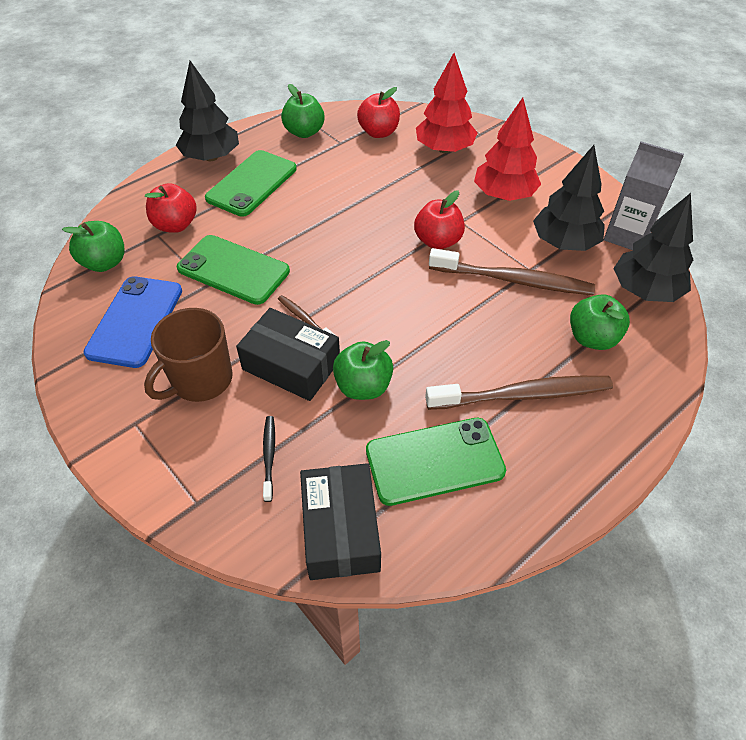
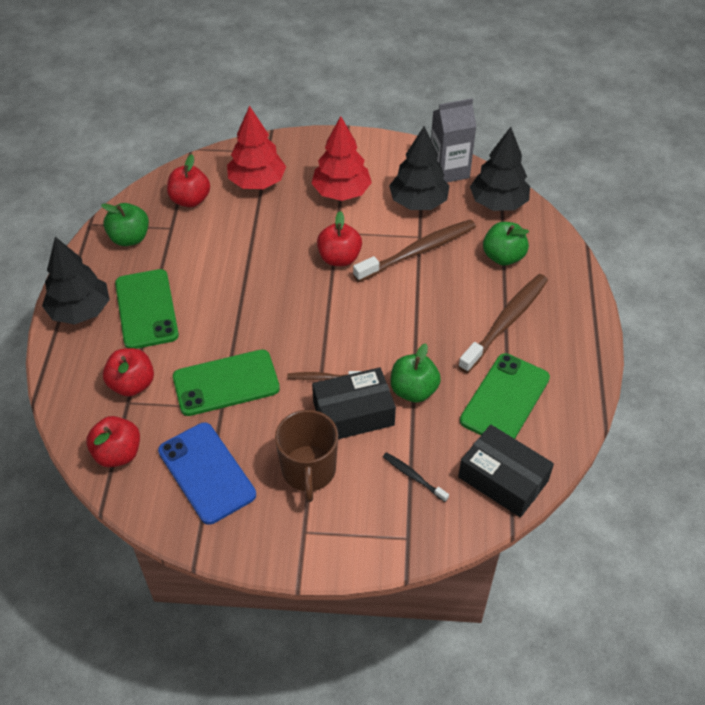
camera: 45 degrees left, 0 degrees up
(104, 263) = (118, 453): green apple -> red apple

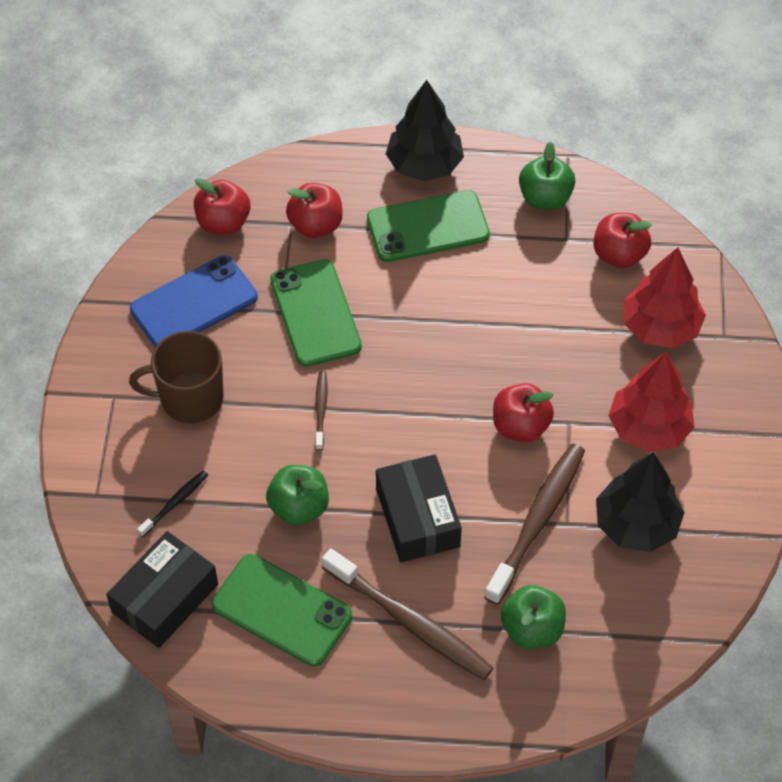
camera: 90 degrees right, 5 degrees up
(353, 413) = (266, 442): black box -> black box (417, 518)
(418, 251) = (537, 521): brown toothbrush -> brown toothbrush turned 120 degrees counterclockwise
(449, 170) = (709, 568): grey carton -> none
(498, 203) = (643, 632): black tree -> none

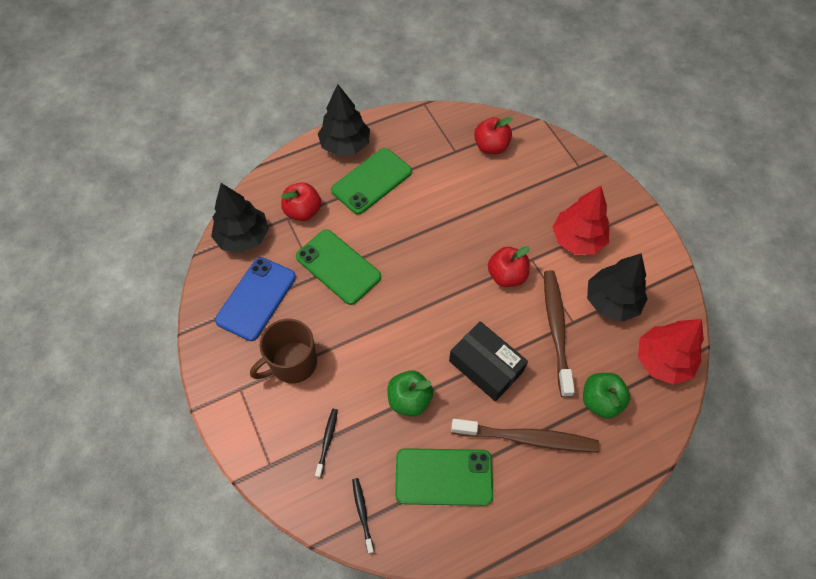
camera: 30 degrees left, 5 degrees up
(165, 598) = (362, 513): black box -> black toothbrush
(223, 223) = (243, 237): red apple -> black tree
(321, 410) = (381, 327): brown toothbrush -> none
(545, 198) = (428, 133): green apple -> none
(660, 327) = (542, 177): red tree -> red tree (662, 361)

